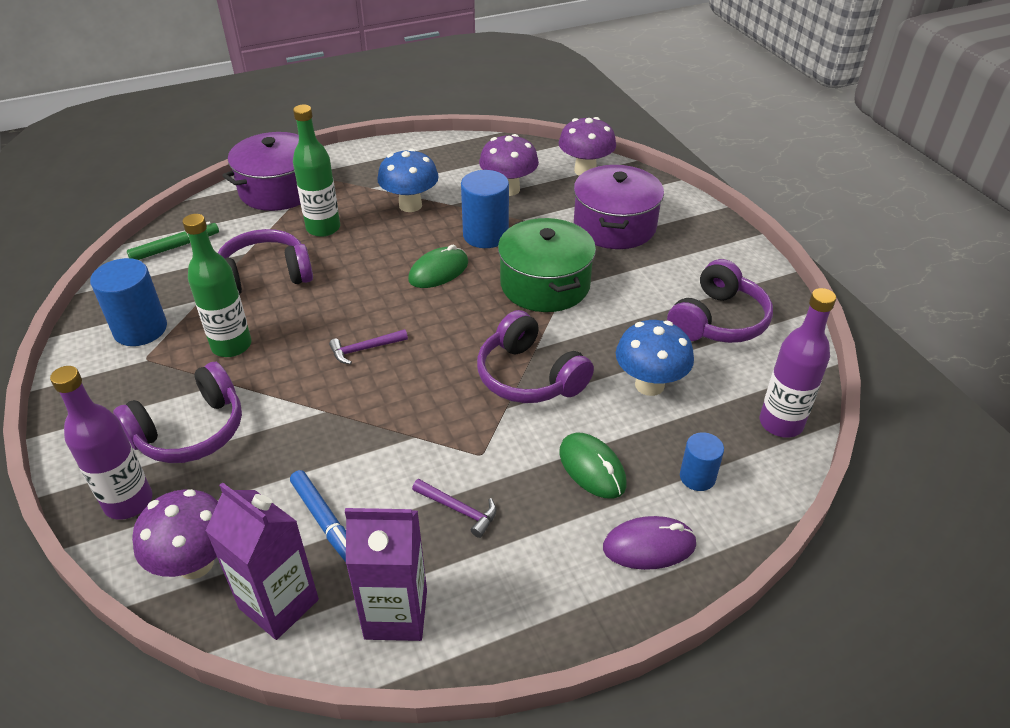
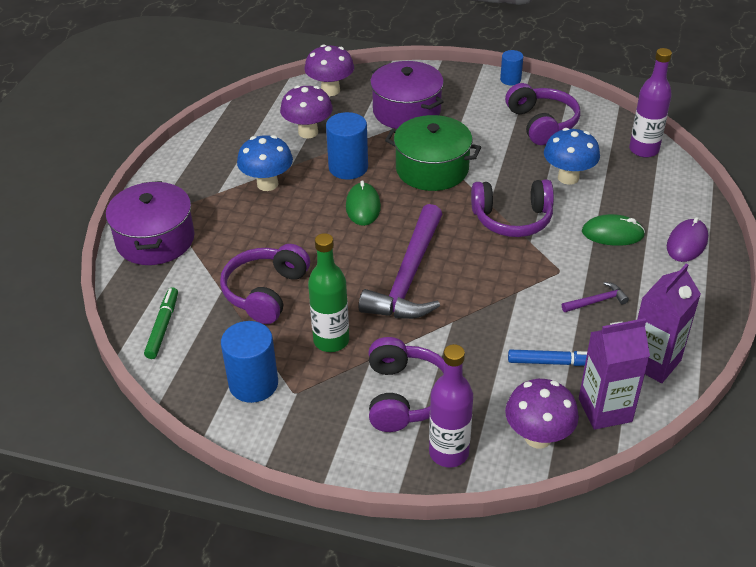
camera: 50 degrees left, 0 degrees up
(323, 228) = (241, 238): green bottle -> none
(364, 349) = (408, 277): purple hammer -> purple hammer, size x2.46
(697, 477) = (654, 200): blue cylinder -> blue cylinder (510, 80)

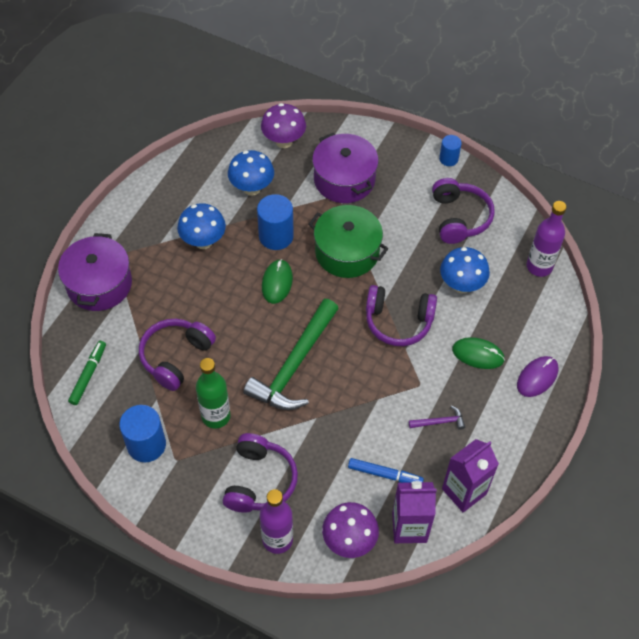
camera: 10 degrees right, 15 degrees up
(308, 132) = (252, 188): purple mushroom -> blue mushroom
(408, 277) = (294, 365): purple hammer -> green hammer

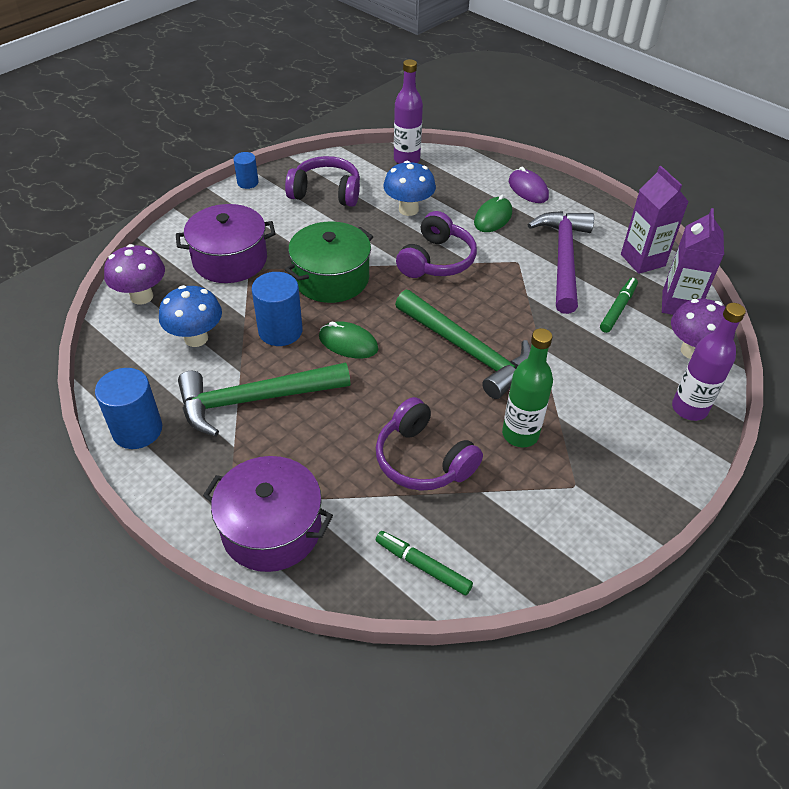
camera: 75 degrees left, 10 degrees down
(146, 445) = (548, 514): blue cylinder -> blue cylinder (137, 430)
(203, 241) = (254, 399): blue mushroom -> green hammer
(260, 481) = (614, 410): purple headphones -> none
(385, 474) = (618, 309): blue marker -> green marker
(440, 422) = (563, 258): purple hammer -> purple hammer, size x2.46

